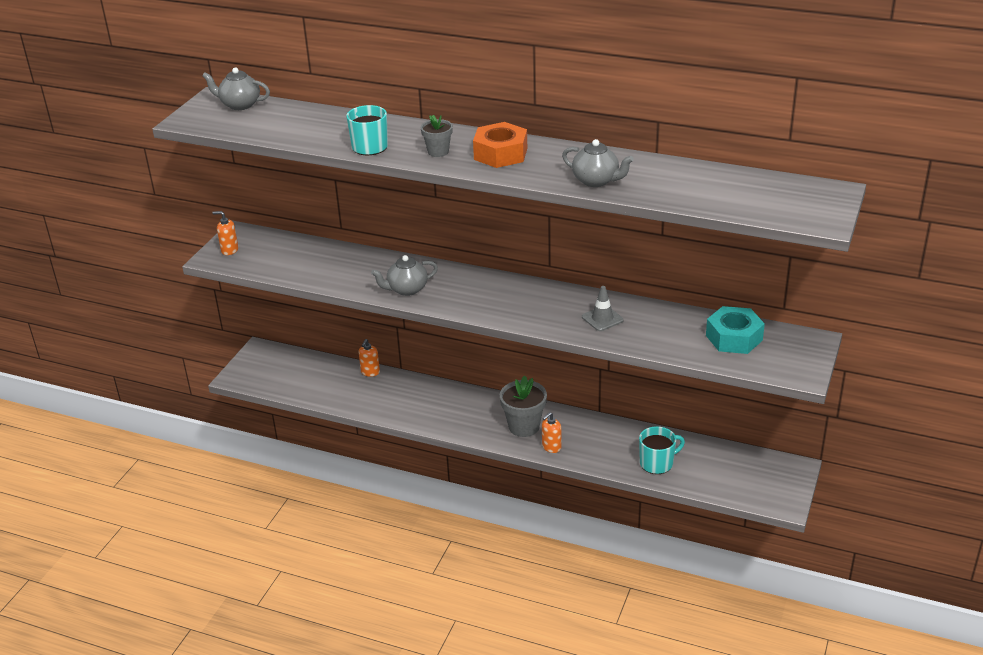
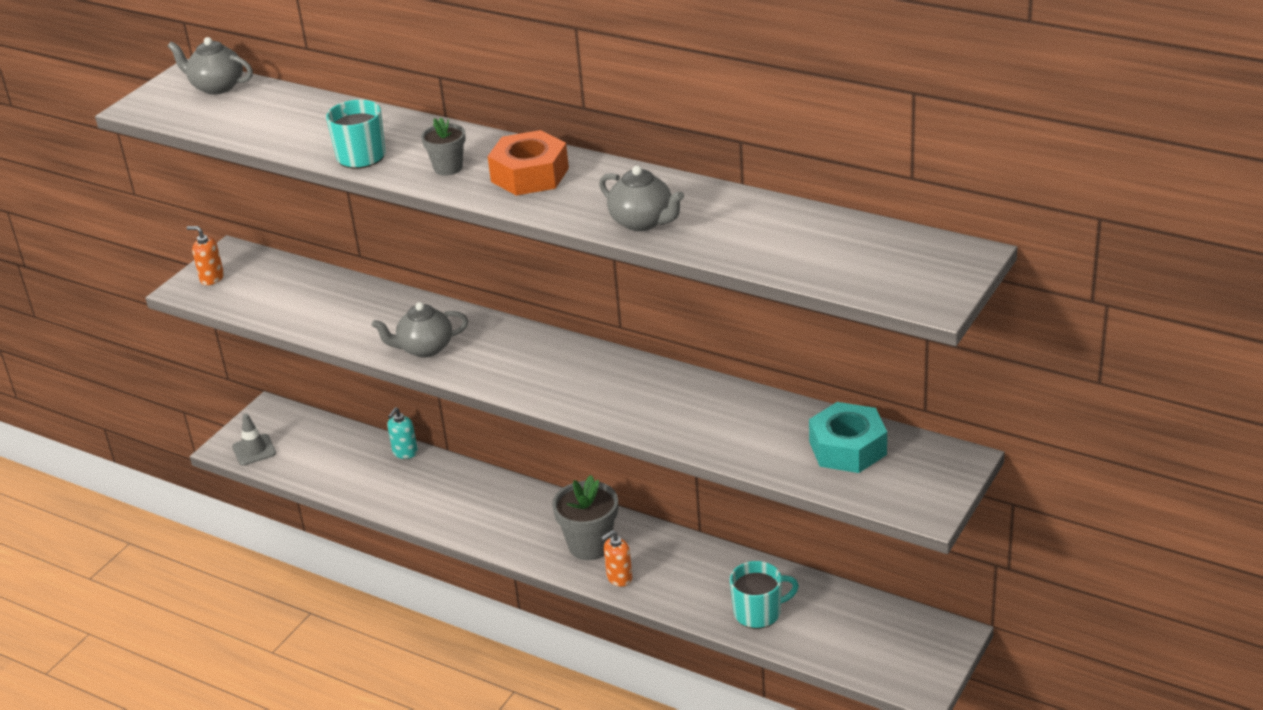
camera: 10 degrees right, 0 degrees up
(370, 372) = (405, 452): orange soap dispenser -> turquoise soap dispenser
(602, 318) = (674, 408): grey traffic cone -> grey traffic cone (254, 450)

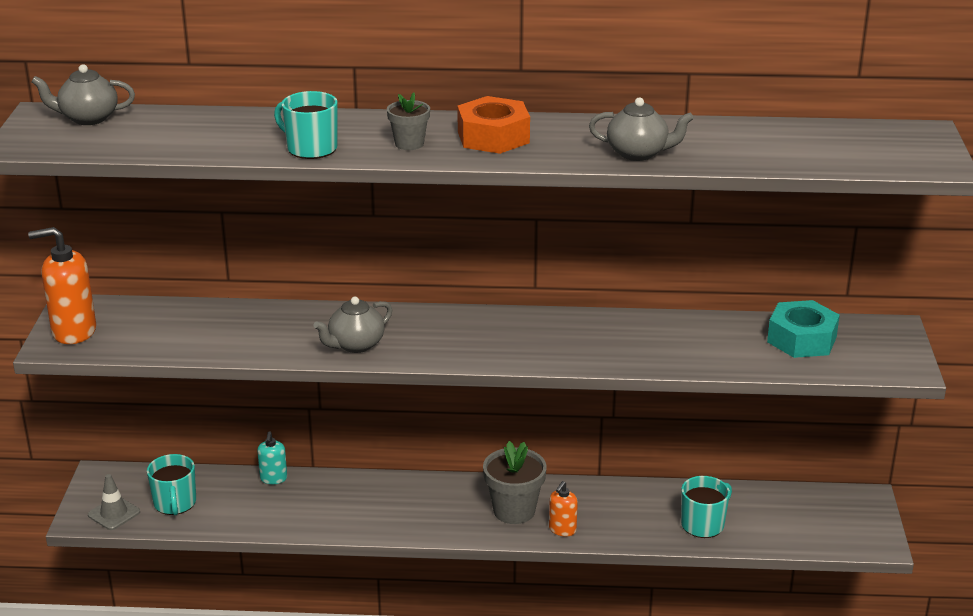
camera: 30 degrees left, 5 degrees down
(212, 278) = (73, 331): orange soap dispenser -> orange soap dispenser, size x1.82
(308, 454) = (175, 503): none -> turquoise mug

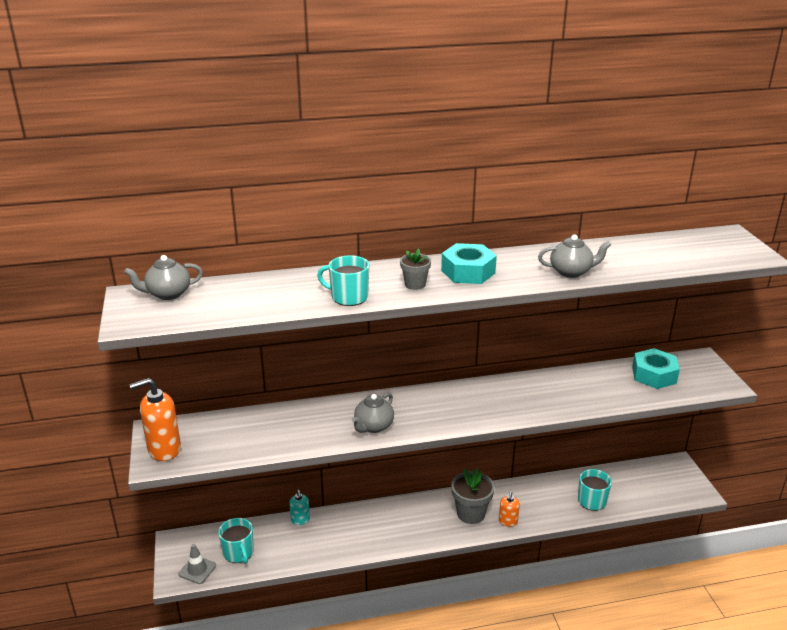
camera: 15 degrees left, 0 degrees up
(493, 137) = (468, 272): orange nut -> turquoise nut

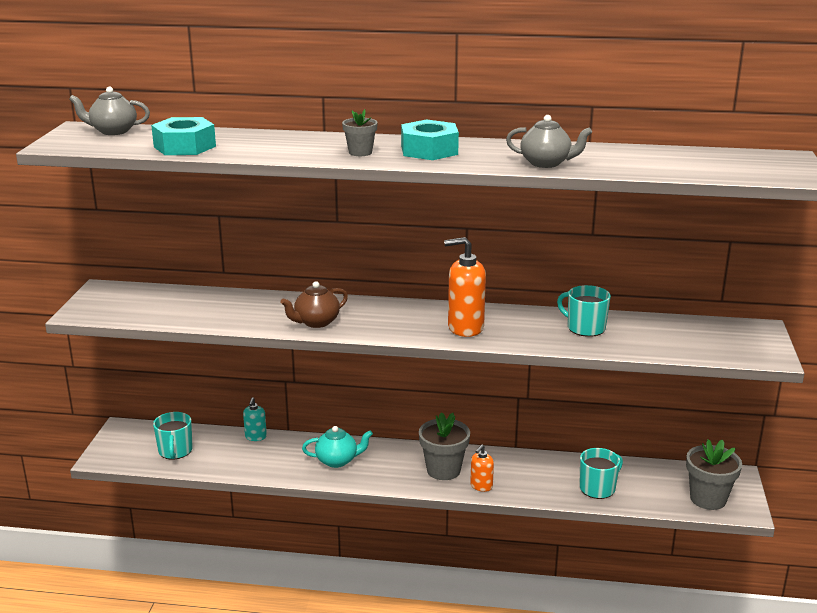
camera: 20 degrees right, 5 degrees down
(164, 449) = (97, 304): orange soap dispenser -> orange soap dispenser (465, 328)
(197, 570) = (126, 456): grey traffic cone -> none
(348, 297) = (281, 153): turquoise mug -> turquoise mug (585, 328)
(373, 426) = (316, 322): grey teapot -> brown teapot
(382, 526) = (337, 461): none -> turquoise teapot
(654, 375) = (682, 333): turquoise nut -> turquoise nut (184, 146)
(671, 490) = (708, 499): none -> grey flower pot

